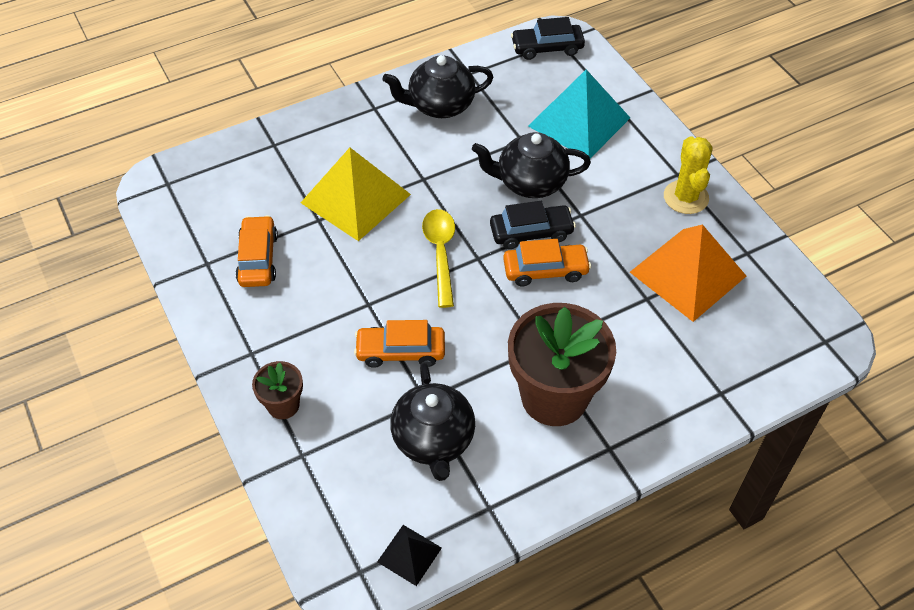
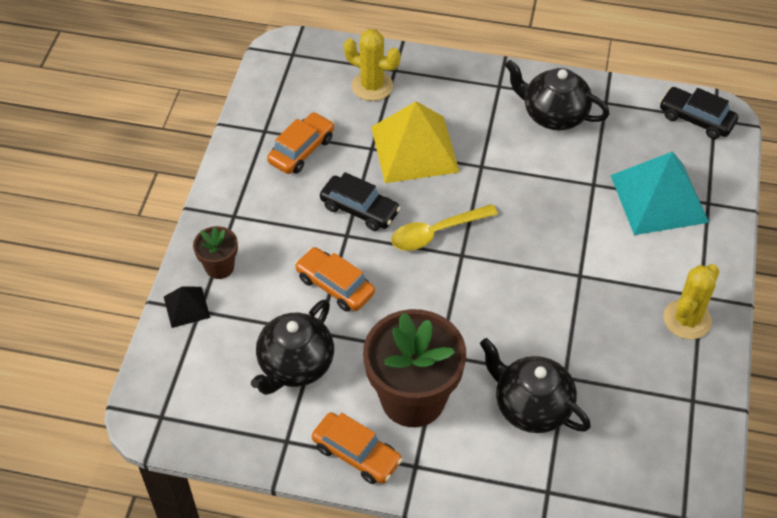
camera: 40 degrees right, 0 degrees up
(267, 169) = (372, 86): none -> yellow cactus
(409, 554) = (202, 430): black pyramid -> black pyramid (186, 307)
(440, 253) = (436, 232): yellow spoon -> yellow spoon turned 150 degrees counterclockwise
(530, 183) = (564, 223): black teapot -> black teapot (531, 406)
(531, 233) = (524, 263): black car -> black car (359, 209)
(545, 270) = (505, 299): orange car -> orange car (356, 454)
(687, 273) = (621, 381): orange pyramid -> none

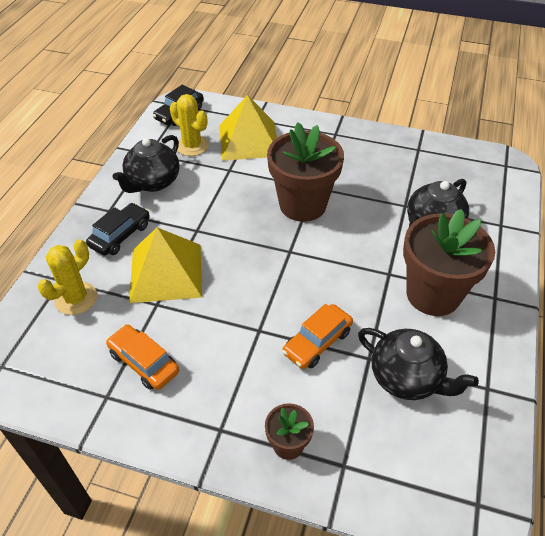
camera: 85 degrees left, 5 degrees down
(186, 307) = (339, 479): black pyramid -> none
(356, 454) = (491, 336): orange car -> none
(359, 209) = (230, 318): black car -> black car (120, 235)
(436, 232) = (264, 265): yellow spoon -> none
(543, 263) = (302, 205): none -> brown flower pot
(659, 198) = (249, 140): turquoise pyramid -> yellow pyramid
(687, 319) = (355, 142): yellow cactus -> yellow cactus (192, 146)

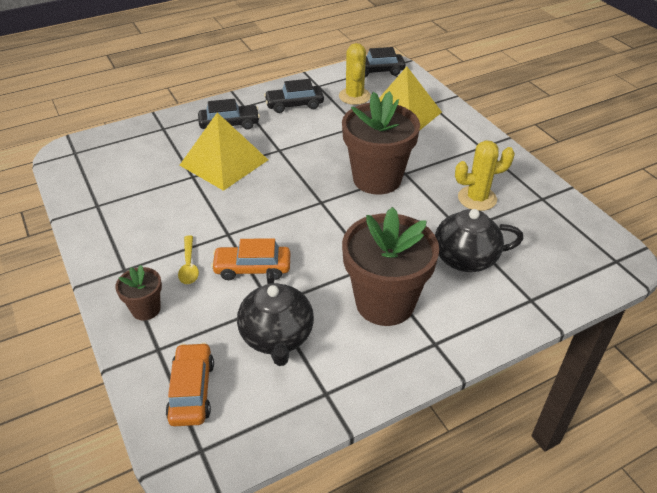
camera: 45 degrees right, 5 degrees down
(76, 298) = (156, 143): yellow cactus -> yellow cactus (477, 198)
(144, 362) = (139, 202): orange car -> orange car (192, 391)
(153, 182) = (294, 105): black teapot -> black car
(268, 380) = (189, 265): none -> yellow spoon

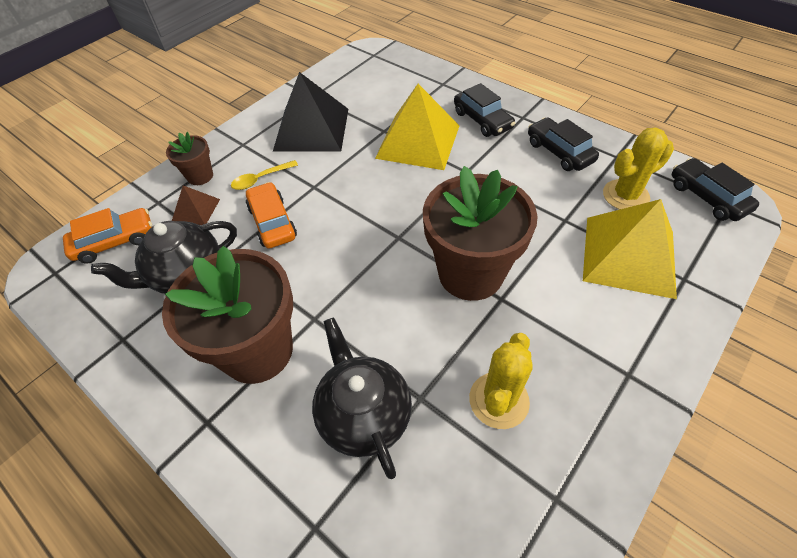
camera: 70 degrees right, 10 degrees up
(148, 217) = (312, 129): none -> black pyramid
(194, 319) = (196, 210): none -> brown pyramid
(477, 198) = (499, 400): yellow cactus -> yellow cactus turned 60 degrees clockwise

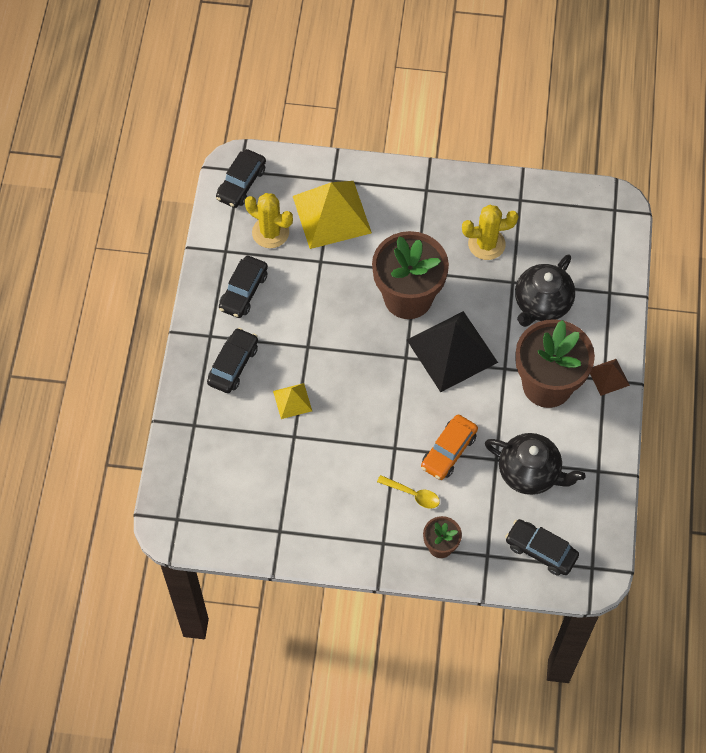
camera: 125 degrees left, 10 degrees up
(115, 242) = (541, 550): orange car -> black car
(196, 210) = (474, 518): brown pyramid -> brown pyramid (608, 377)
(312, 129) = (328, 498): black pyramid -> black pyramid (452, 351)
(418, 141) = (292, 400): yellow pyramid -> yellow pyramid, size x0.48

